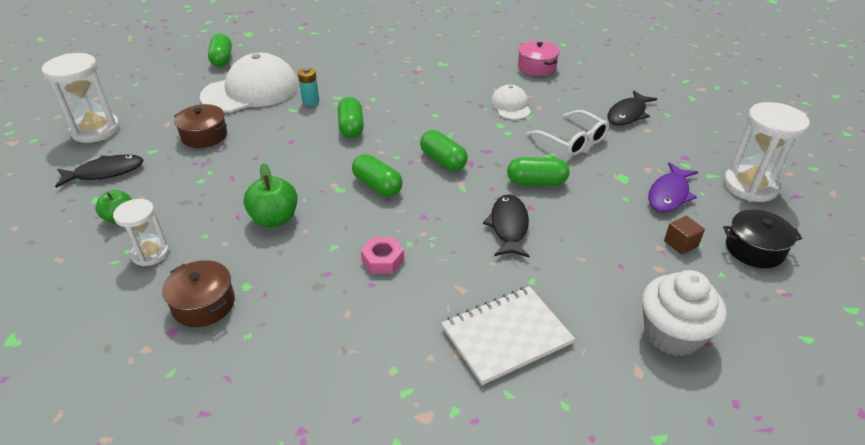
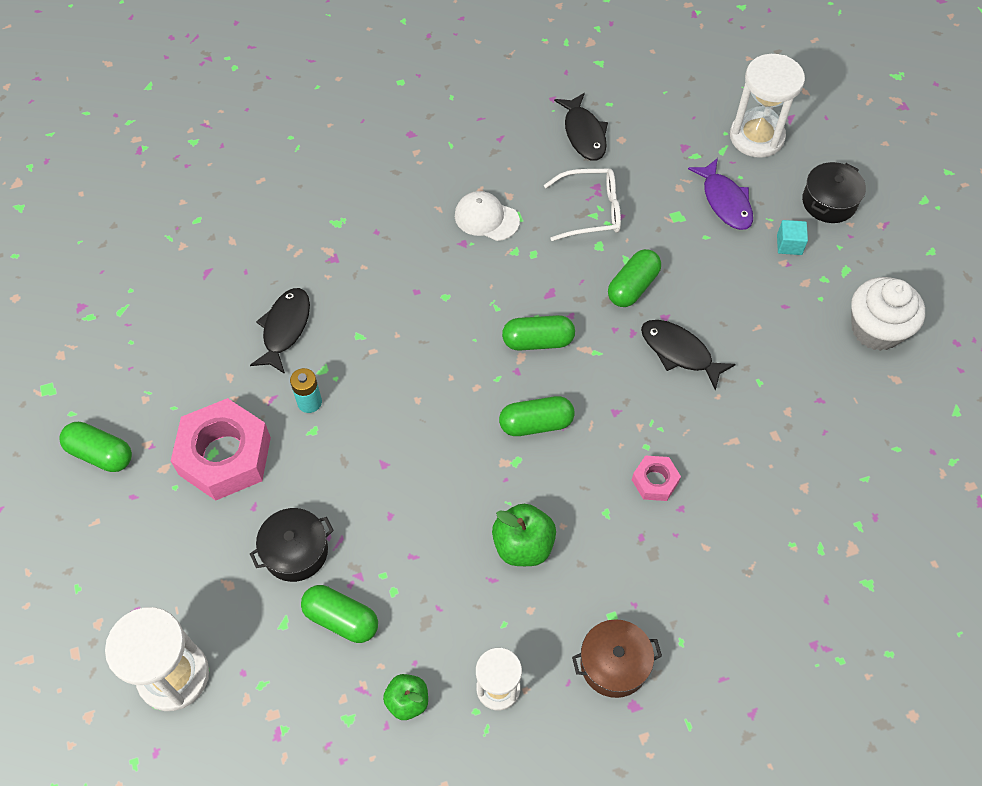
camera: 55 degrees left, 20 degrees up
(105, 172) = (294, 691): black fish -> black fish (285, 328)
(204, 136) = (295, 551): brown pot -> black pot
(251, 91) = (225, 456): white cap -> pink nut
(351, 127) = (404, 390): green capsule -> green capsule (341, 619)
(506, 336) = (808, 442): white notebook -> none
(536, 67) = (429, 141): pink pot -> none
(680, 243) = (789, 244): brown cube -> turquoise cube

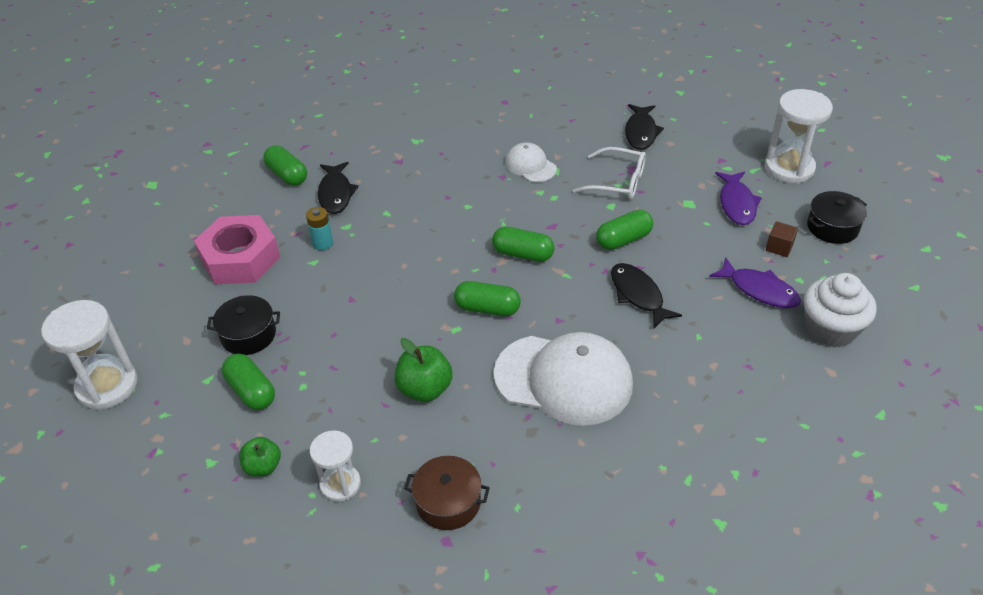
camera: 25 degrees right, 15 degrees down
(100, 454) = (158, 232): green capsule -> green capsule (287, 175)
(285, 328) = (336, 193): black fish -> black fish turned 135 degrees clockwise
(655, 481) = (563, 379): pink nut -> white cap
(789, 244) = (779, 247): turquoise cube -> brown cube
(792, 305) = (759, 290): none -> purple fish

